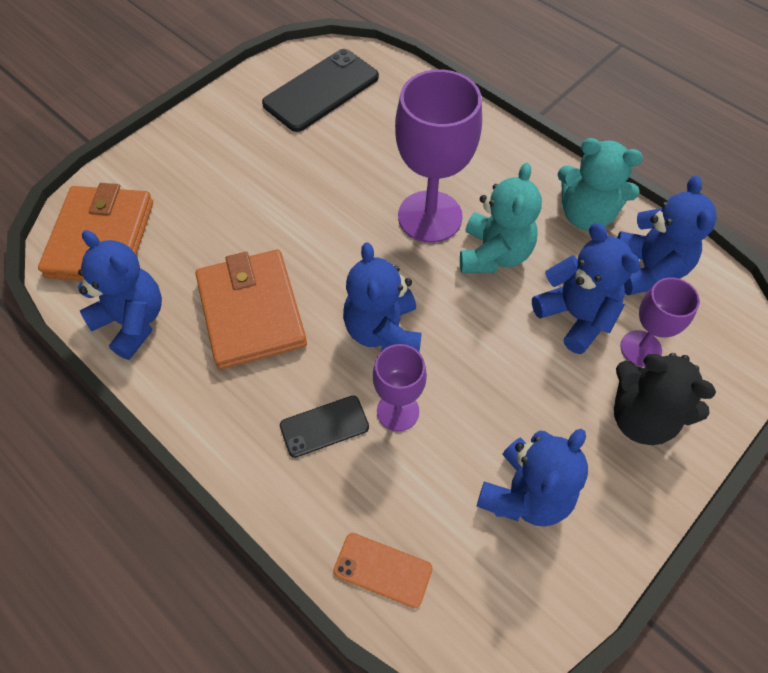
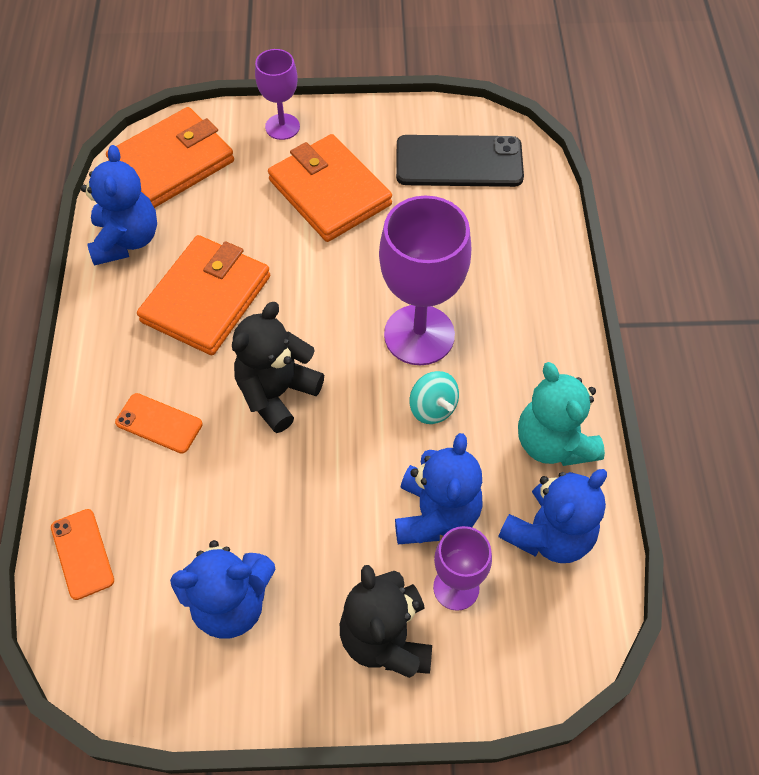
camera: 45 degrees right, 0 degrees up
(255, 172) = (330, 192): none -> orange wallet
(324, 426) = (159, 423): black phone -> orange phone
(383, 331) = (277, 393): blue teddy bear -> black teddy bear
(398, 411) = (217, 459): purple goblet -> purple goblet (282, 127)
(494, 254) = (432, 408): turquoise teddy bear -> turquoise spinning top

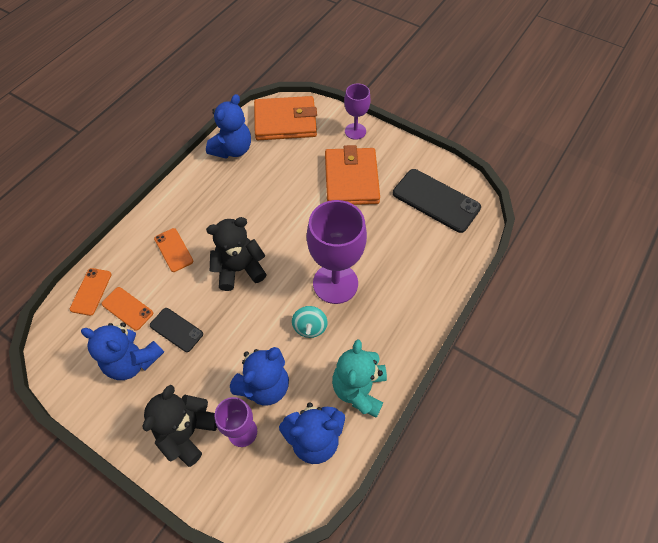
camera: 35 degrees right, 0 degrees up
(160, 541) = (127, 308): none -> orange phone
(206, 299) = (245, 200): orange wallet -> none
(257, 523) = (176, 329): none -> black phone

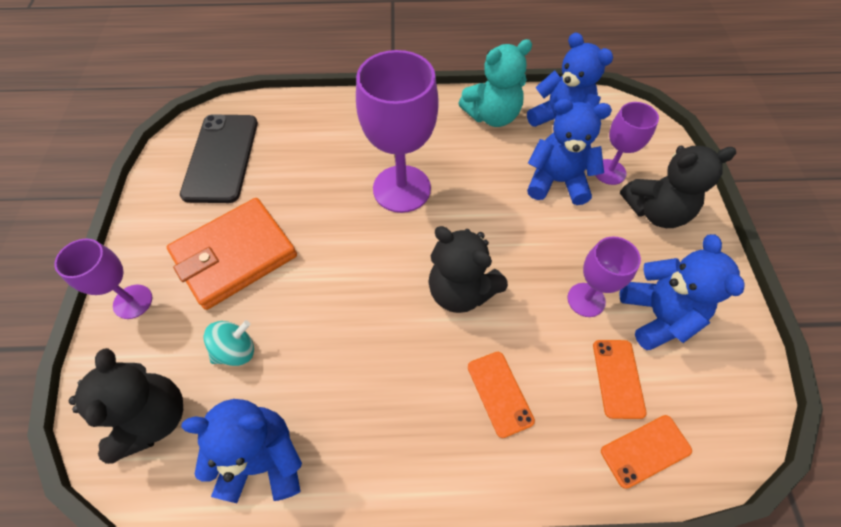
camera: 125 degrees left, 0 degrees up
(173, 250) = (500, 393): orange phone -> orange phone turned 45 degrees counterclockwise
(176, 329) = (586, 300): black phone -> purple goblet
(285, 121) = (153, 418): orange wallet -> black teddy bear
(310, 327) = (469, 181): turquoise spinning top -> turquoise spinning top (236, 350)

